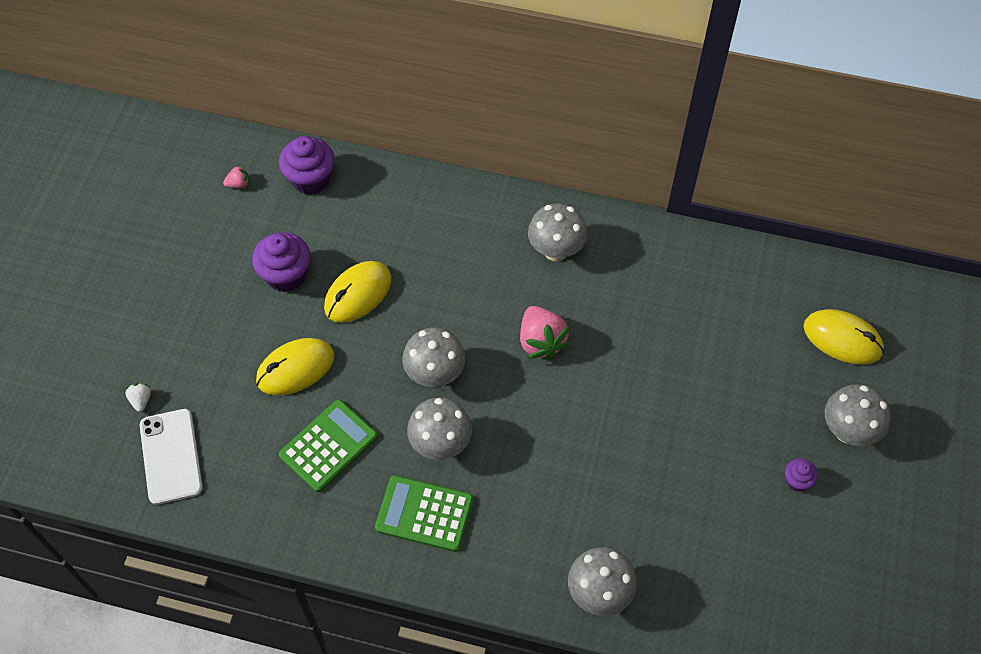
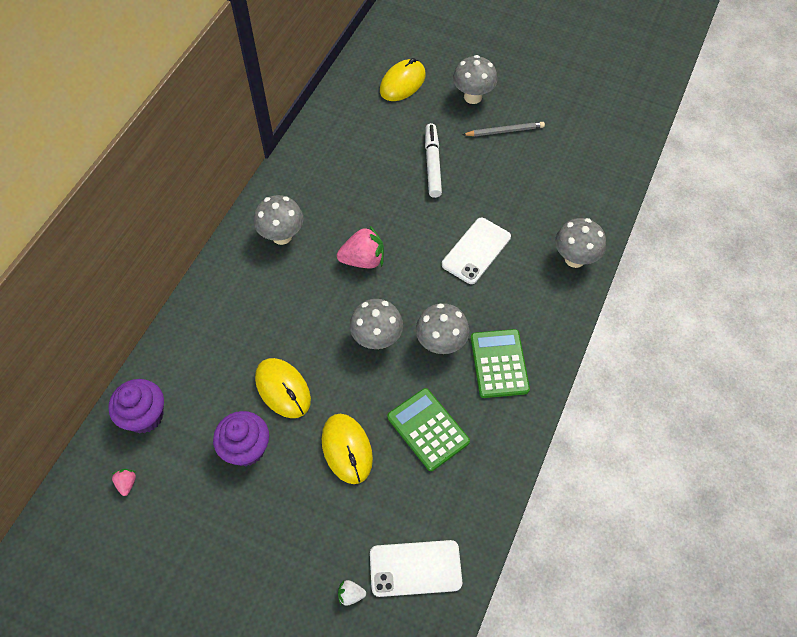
camera: 80 degrees left, 0 degrees up
(424, 513) = (499, 363): green calculator -> green calculator turned 150 degrees clockwise
(583, 468) = (476, 251): none -> white phone
(710, 397) = (432, 164): none -> white marker
(797, 481) = (504, 131): purple cupcake -> grey pencil

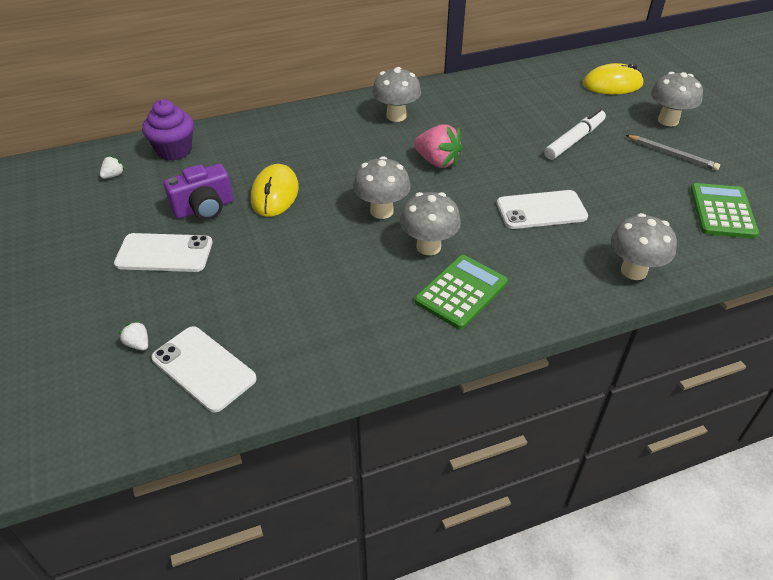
camera: 45 degrees right, 15 degrees down
(127, 483) = (113, 175): pink strawberry -> white strawberry
(246, 448) = (204, 208): purple cupcake -> purple camera
(270, 512) = (164, 253): none -> white phone
(347, 449) = (266, 257): yellow mouse -> none
(428, 429) = (341, 290): green calculator -> green calculator (722, 211)

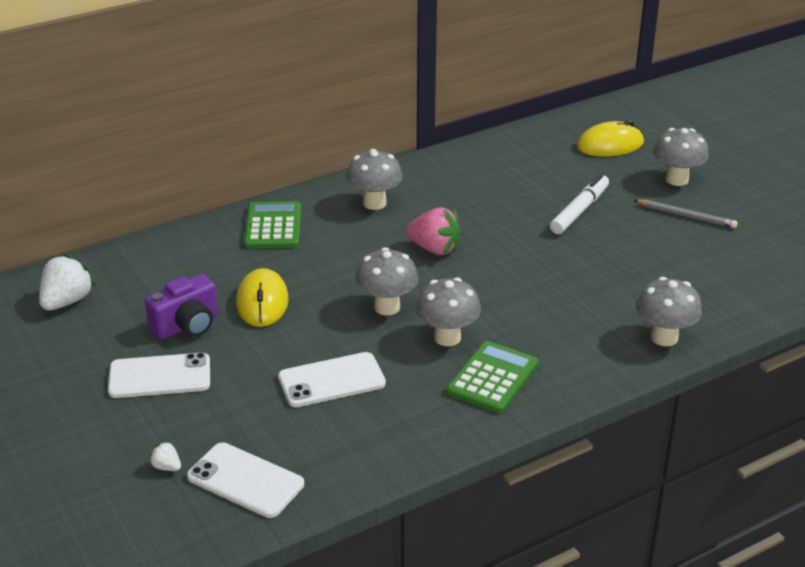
camera: 10 degrees left, 10 degrees down
(113, 175) = (67, 301): white strawberry -> white strawberry, size x2.08
(174, 150) = (128, 267): purple cupcake -> none
(541, 210) = (558, 288): white phone -> white phone (331, 380)
(722, 211) = (745, 269): green calculator -> green calculator (273, 226)

